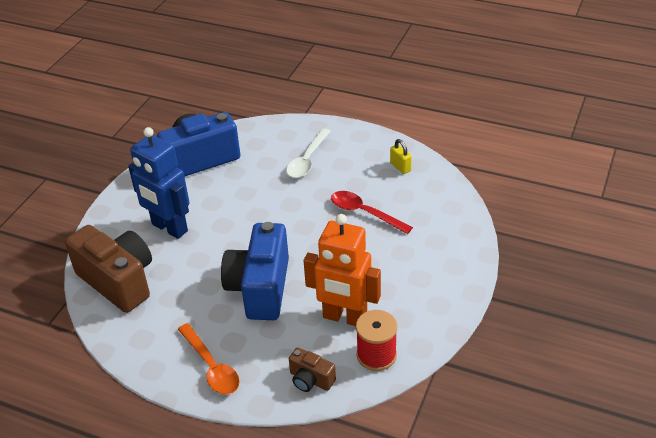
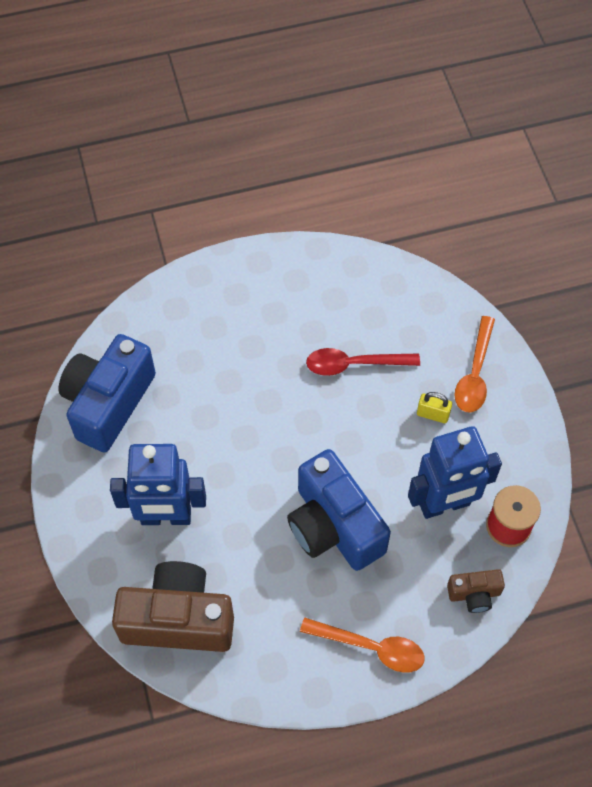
camera: 40 degrees left, 20 degrees up
(307, 160) = (232, 330): white spoon -> none
(344, 318) = (444, 504): orange robot -> blue robot
(400, 167) = (338, 280): yellow padlock -> yellow padlock (432, 414)
(441, 258) = (474, 374): none -> orange spoon

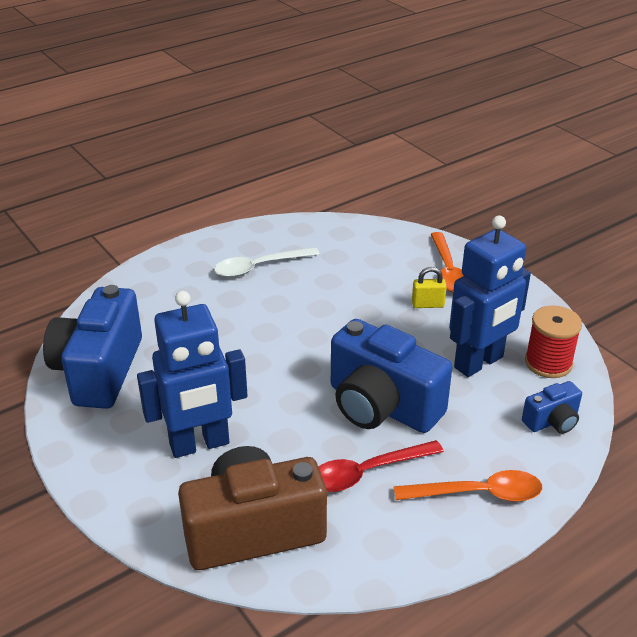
camera: 20 degrees left, 25 degrees down
(293, 311) = (259, 267): none -> white spoon
(353, 364) = (334, 289): red spoon -> red spoon (366, 472)
(474, 594) = (552, 421): brown camera -> blue camera

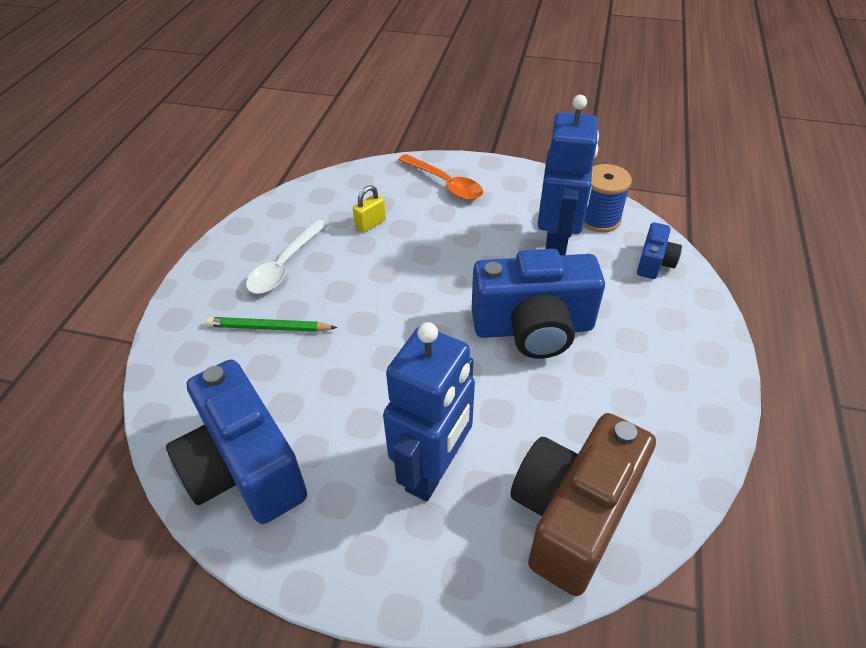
camera: 40 degrees left, 10 degrees up
(204, 300) = (269, 328): none -> green pencil
(366, 472) = (590, 394): red spoon -> none
(427, 304) = (464, 220): yellow padlock -> yellow padlock (370, 224)
(478, 493) = (680, 353): orange spoon -> none
(548, 363) = (599, 219): red spool -> blue spool

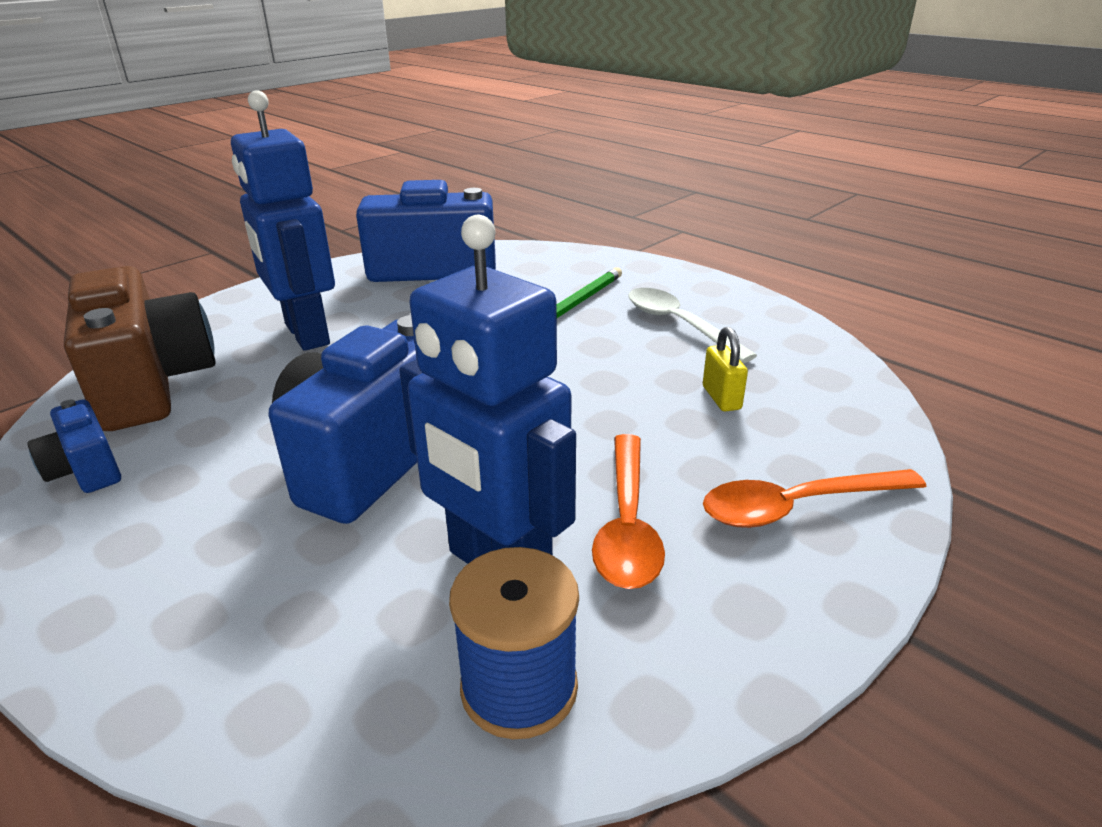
camera: 120 degrees right, 15 degrees down
(499, 222) = (627, 525): none -> orange spoon
(654, 263) = (310, 694): blue camera -> blue camera (86, 470)

